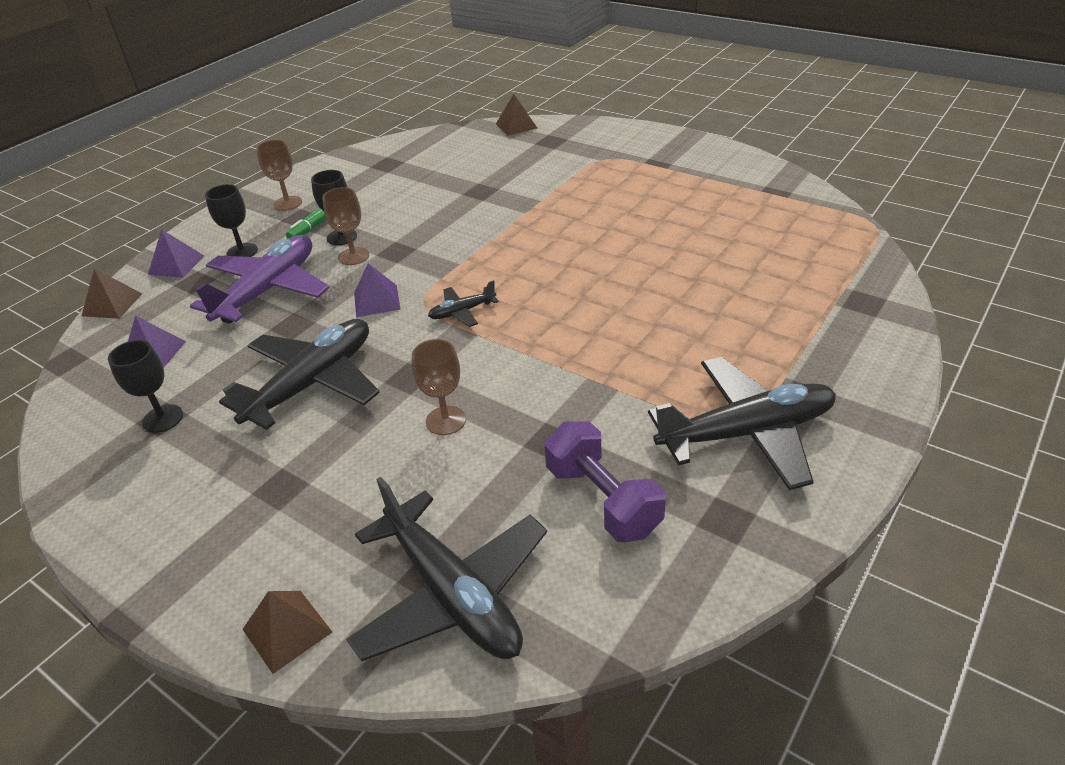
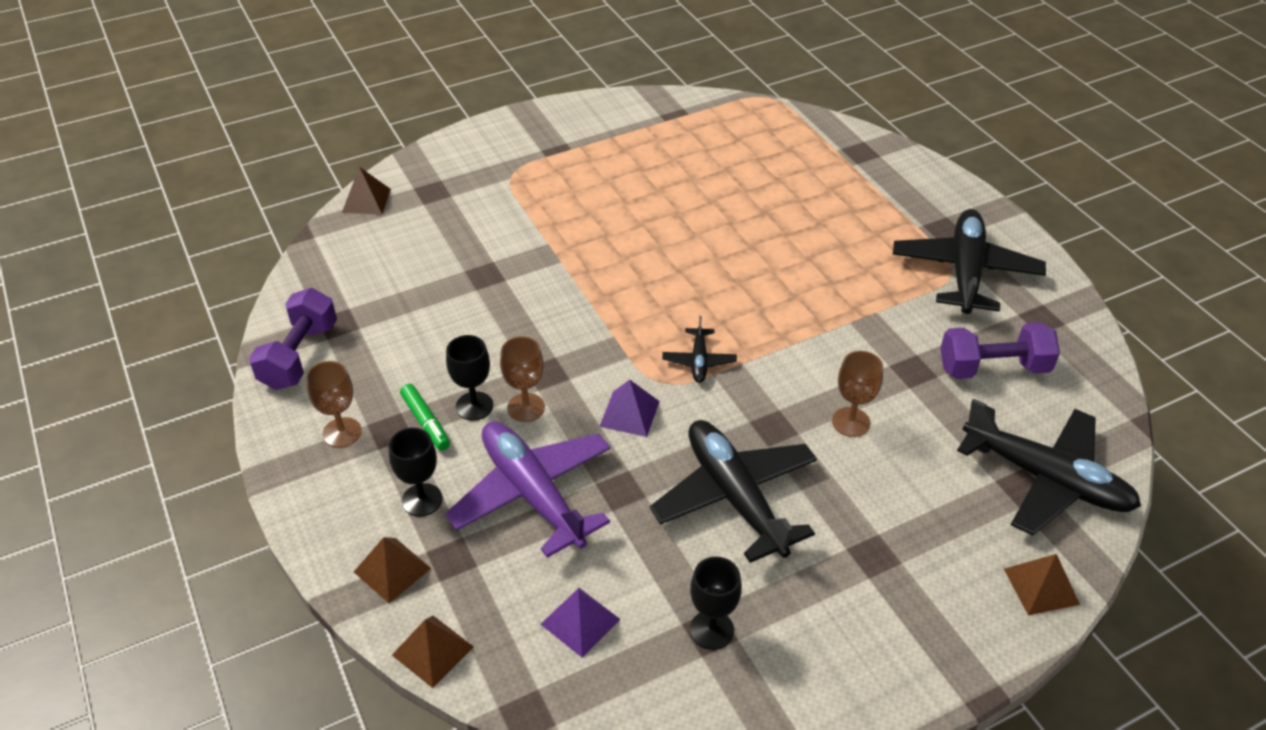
camera: 65 degrees left, 5 degrees up
(176, 264) = (392, 570): purple pyramid -> brown pyramid
(347, 165) = (299, 356): none -> purple dumbbell
(452, 593) = (1046, 479): black plane -> black plane turned 45 degrees clockwise

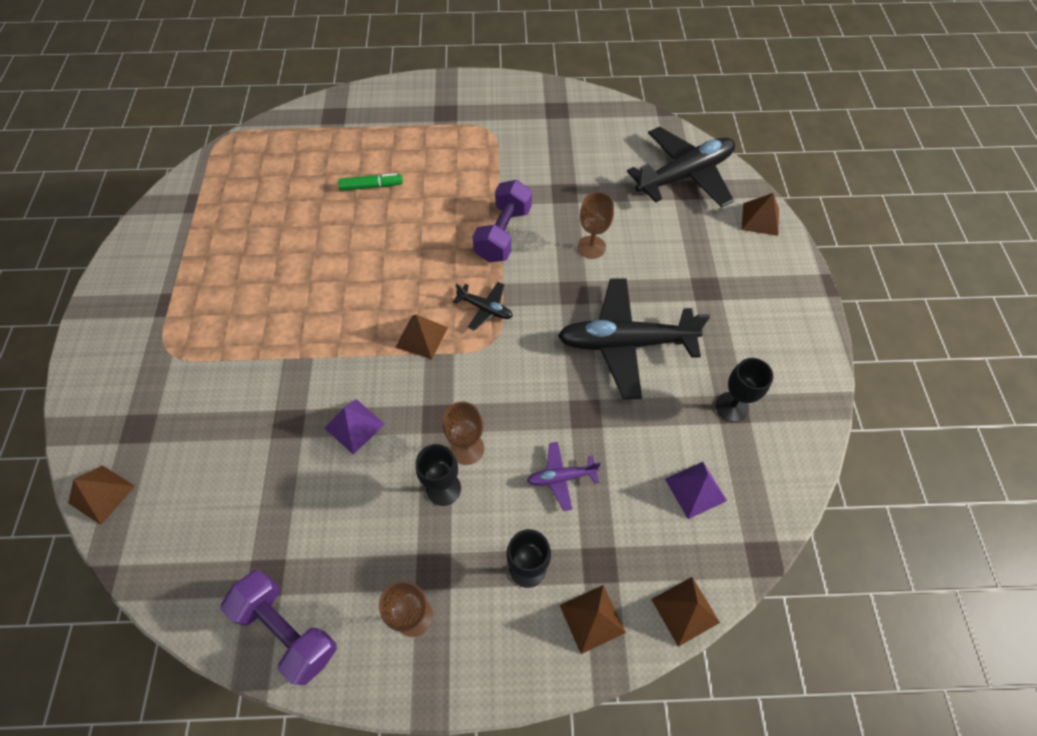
camera: 65 degrees left, 15 degrees up
(426, 422) = (441, 536): green marker -> green marker (371, 186)
(533, 494) = (561, 477): purple plane -> purple plane, size x0.46
(629, 413) = (513, 376): purple pyramid -> purple pyramid (354, 426)
(631, 326) = (421, 337): none -> brown pyramid
(965, 272) = (492, 123): black plane -> none
(993, 368) = (584, 153): purple dumbbell -> purple dumbbell (503, 234)

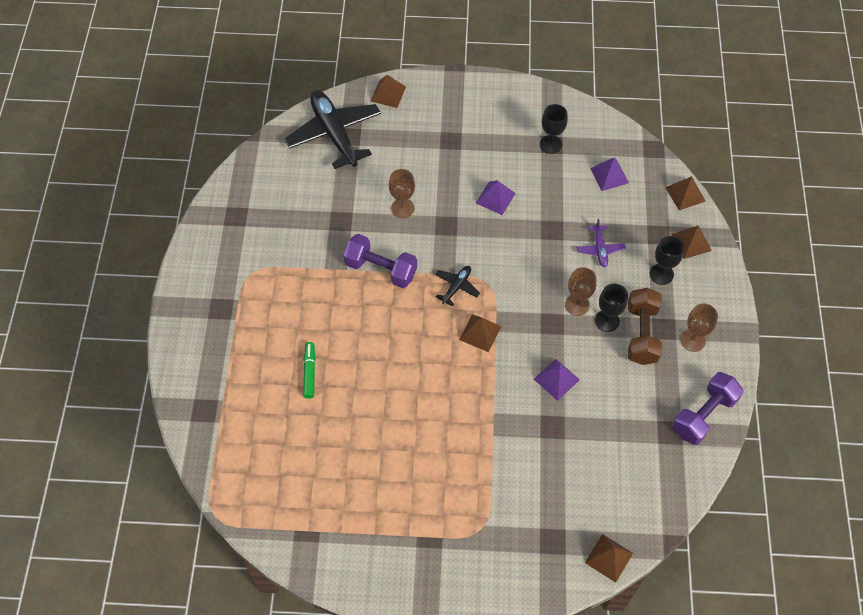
camera: 85 degrees left, 0 degrees up
(423, 537) = (641, 334): none -> brown dumbbell
(625, 343) = (495, 198): black plane -> purple pyramid

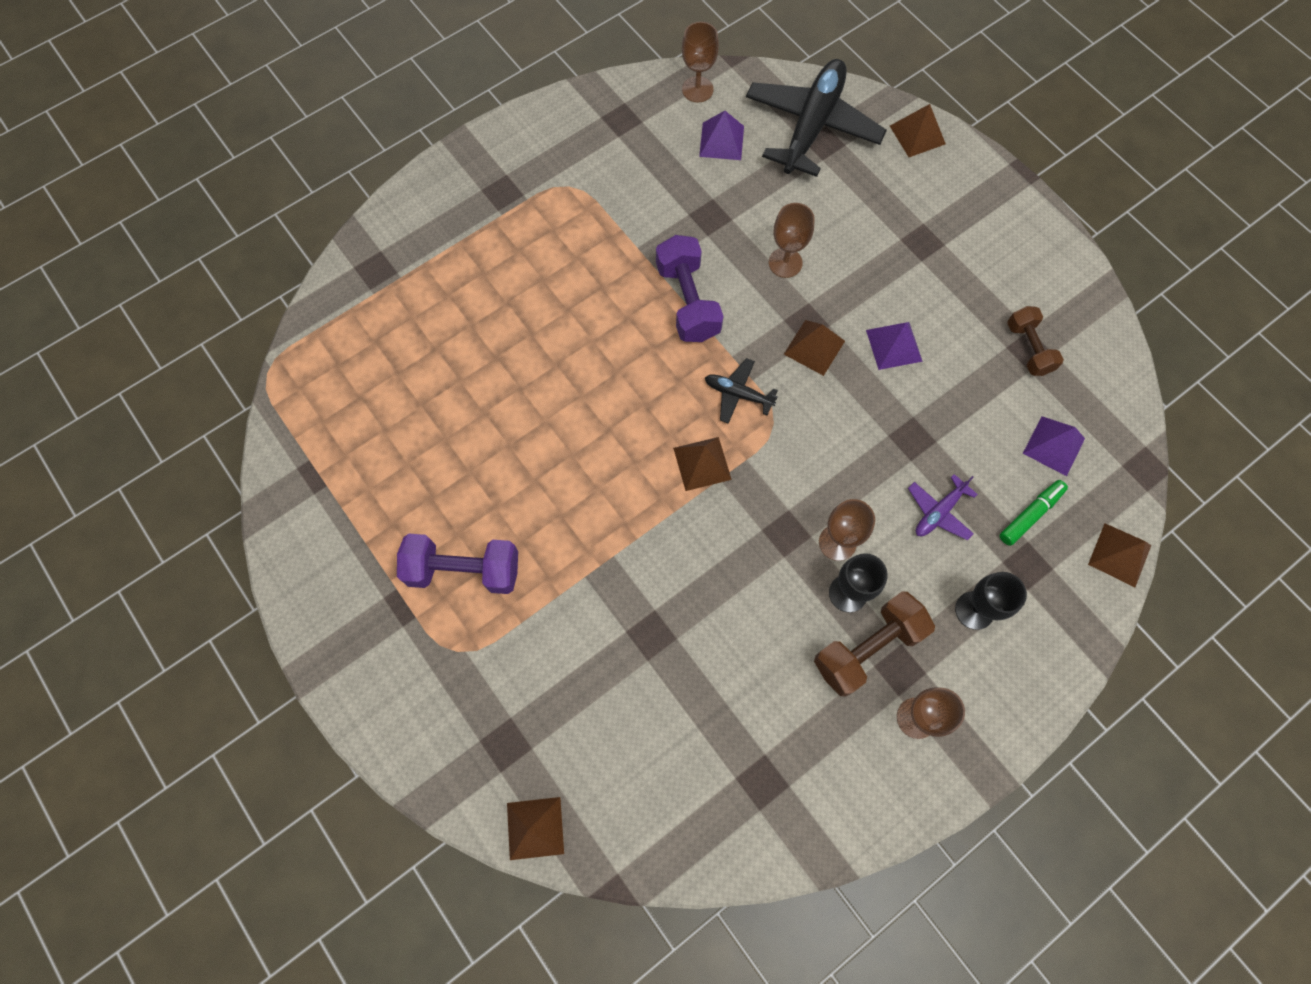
camera: 50 degrees right, 10 degrees up
(256, 167) = (697, 89): none -> brown goblet
(309, 372) = (501, 331): green marker -> green marker (1030, 514)
(456, 287) = (738, 394): black plane -> black plane turned 150 degrees counterclockwise
(550, 144) = (1028, 348): black goblet -> brown dumbbell
(556, 379) = (717, 593): purple pyramid -> purple pyramid (721, 141)
(691, 242) = (1056, 613): brown pyramid -> brown pyramid (814, 347)
(703, 415) = (823, 808): purple dumbbell -> purple dumbbell (464, 570)

